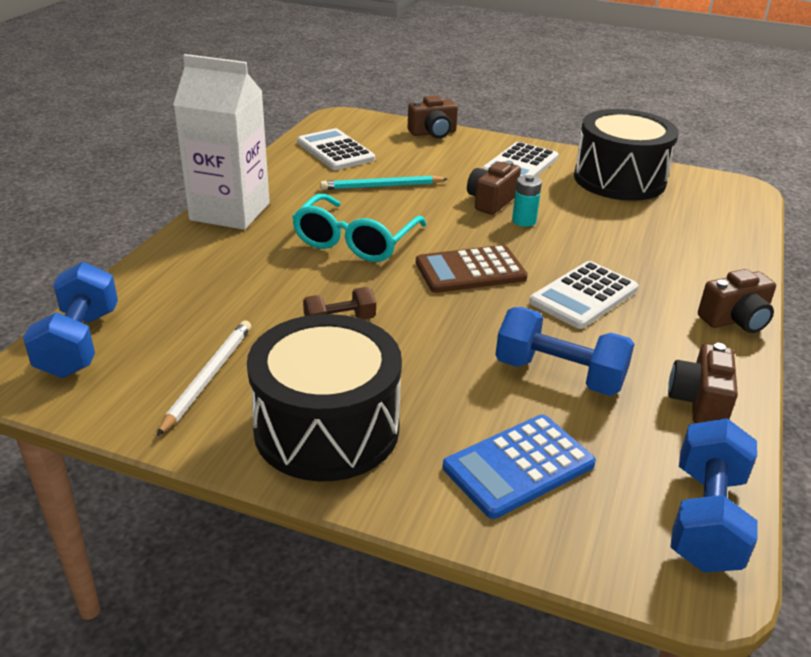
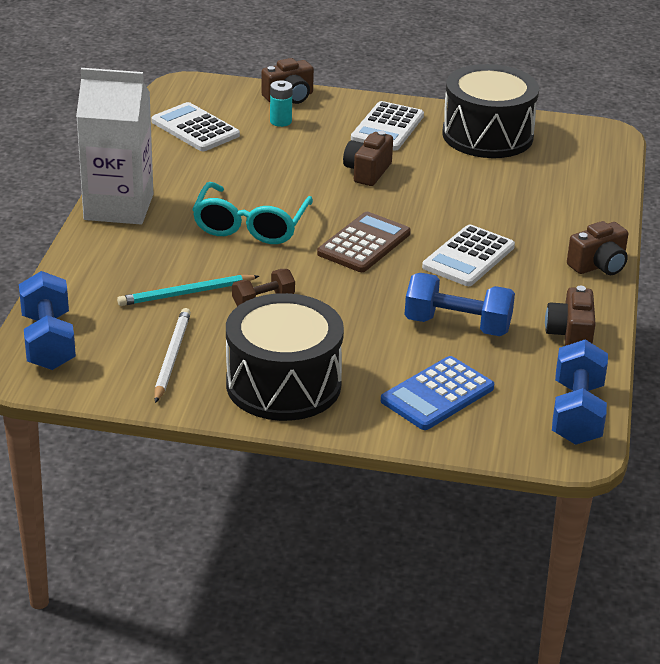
camera: 10 degrees left, 0 degrees up
(382, 186) = (256, 165): turquoise pencil -> turquoise pencil (186, 293)
(470, 270) = (364, 244): brown calculator -> brown calculator turned 150 degrees clockwise
(524, 221) = (402, 189): turquoise battery -> turquoise battery (280, 121)

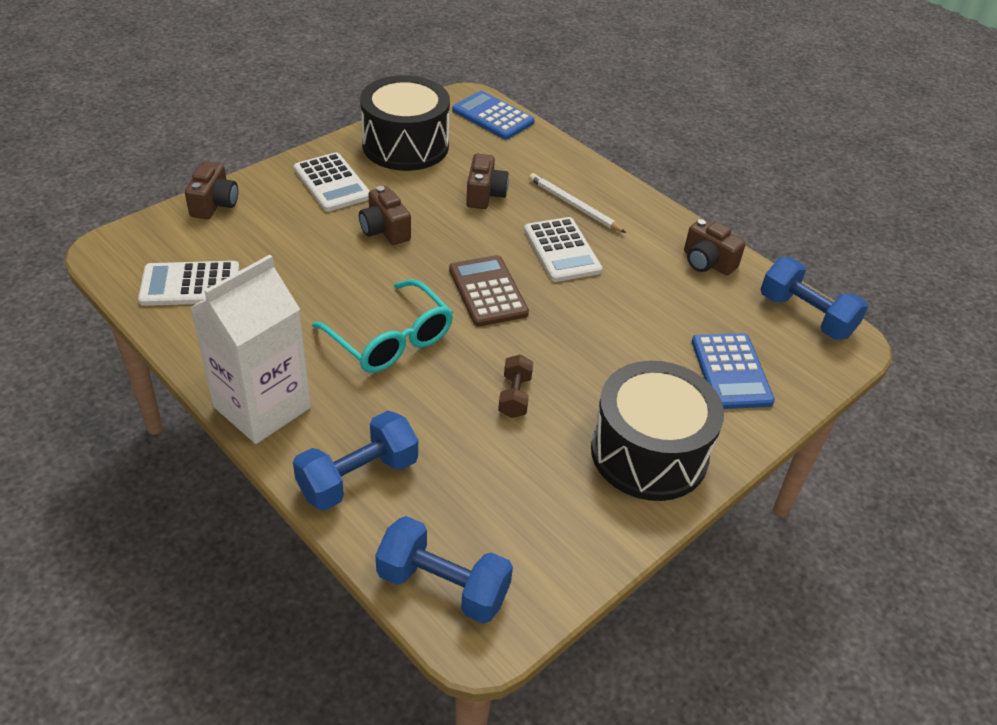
camera: 55 degrees left, 10 degrees up
(172, 357) = (548, 505): white pencil -> white pencil (574, 205)
(186, 293) = (456, 439): turquoise pencil -> none
(280, 121) = (247, 230): turquoise battery -> none
(457, 325) = (648, 309): blue dumbbell -> blue dumbbell (358, 477)
(599, 155) = (493, 116): none -> blue calculator
(599, 266) = (633, 199): brown camera -> brown camera (485, 195)

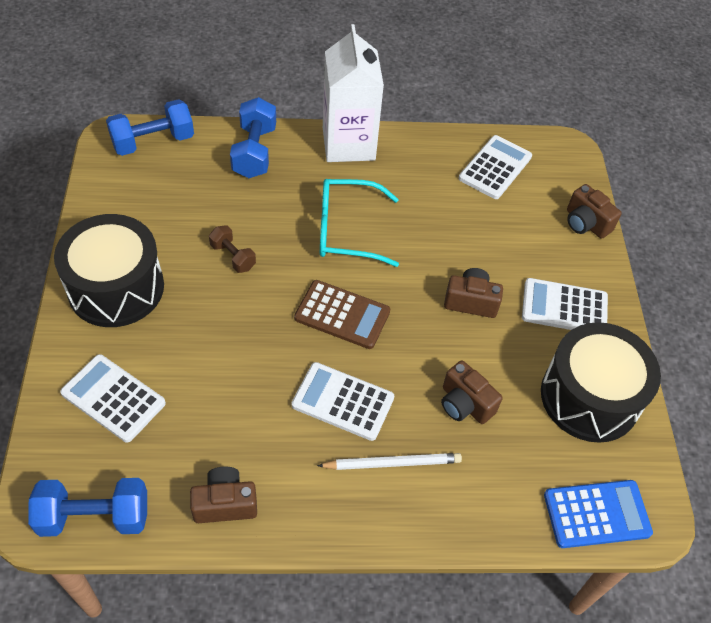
camera: 130 degrees right, 10 degrees up
(731, 371) = (113, 398): blue calculator -> white calculator

